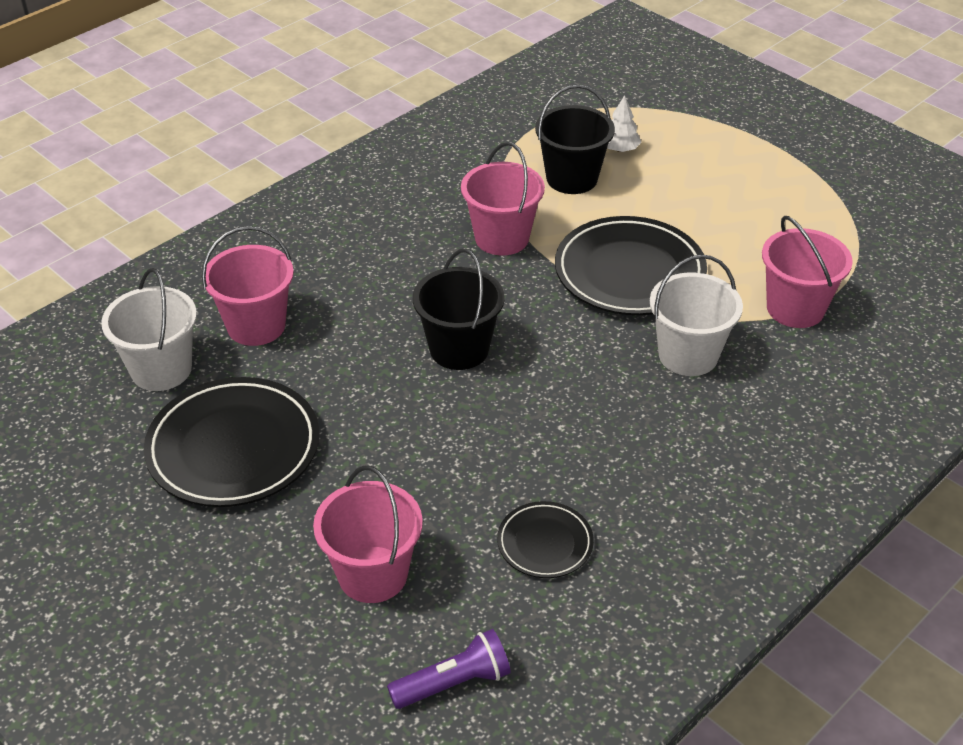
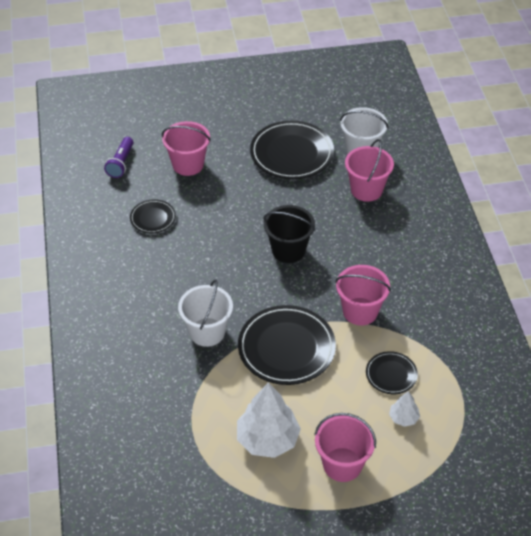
camera: 125 degrees right, 5 degrees up
(572, 178) = (391, 374): black bucket -> black plate
(769, 229) = (267, 439): none -> white tree
(795, 308) = (197, 401): pink bucket -> pink bucket (342, 464)

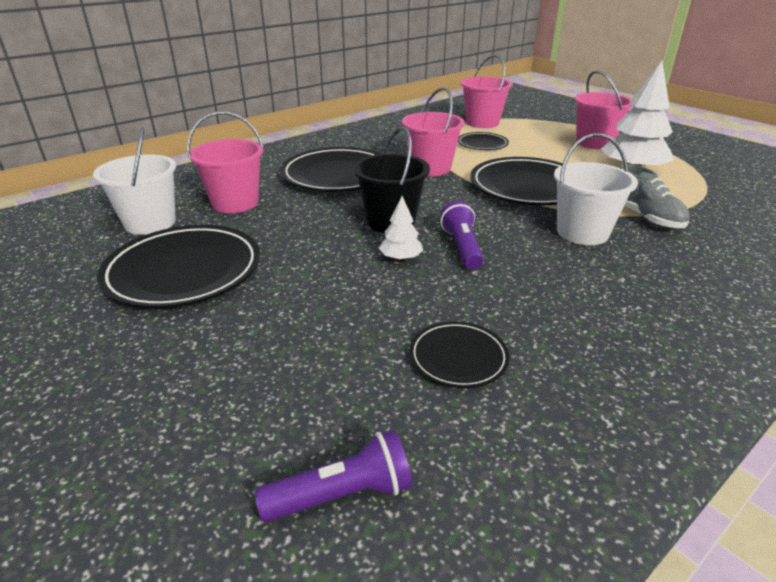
camera: 120 degrees left, 15 degrees down
(188, 164) = (277, 375): pink bucket -> pink bucket (482, 123)
(199, 381) = (645, 217): none -> grey shoe
(234, 266) = (462, 247): none -> purple flashlight
(380, 252) = (337, 175): none -> black plate
(403, 418) = (515, 134): white tree -> white tree (400, 258)

